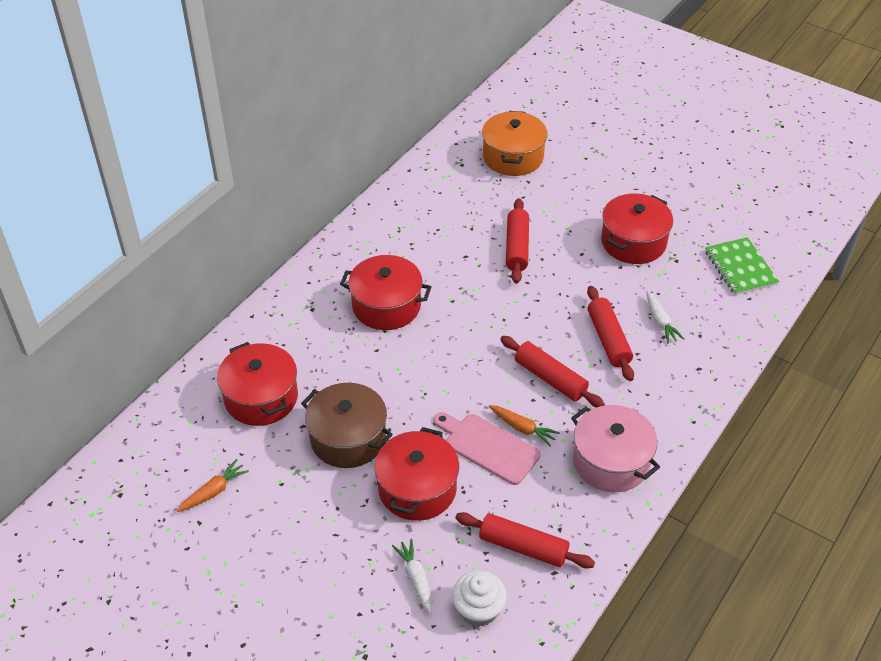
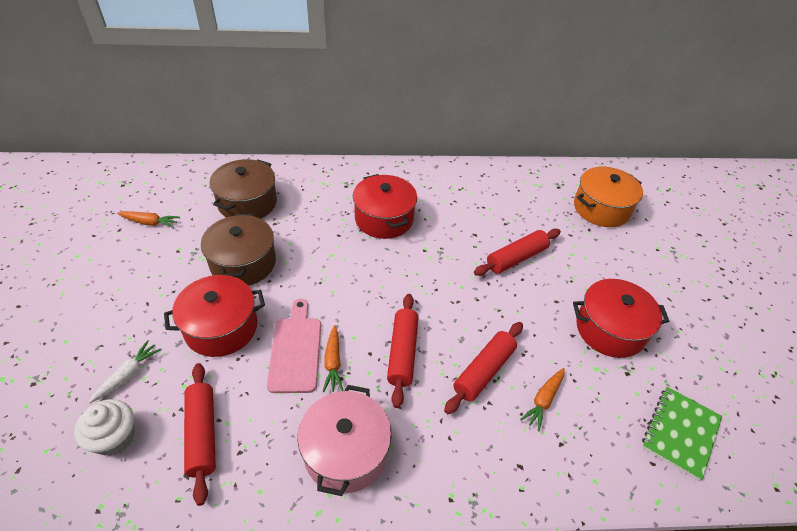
camera: 50 degrees right, 0 degrees up
(261, 398) = (247, 203): red pot -> brown pot
(660, 321) = (543, 400): white carrot -> orange carrot

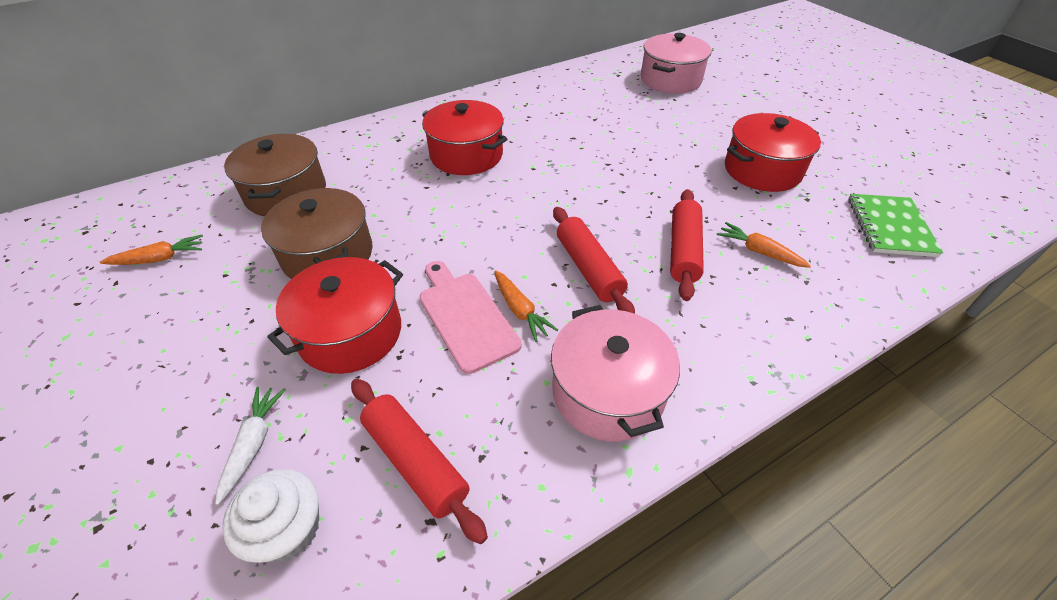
camera: 25 degrees left, 0 degrees up
(516, 258) = (630, 143): red rolling pin -> none
(543, 400) = (759, 252): orange carrot -> orange carrot turned 120 degrees clockwise
(601, 208) = (670, 80): orange pot -> pink pot

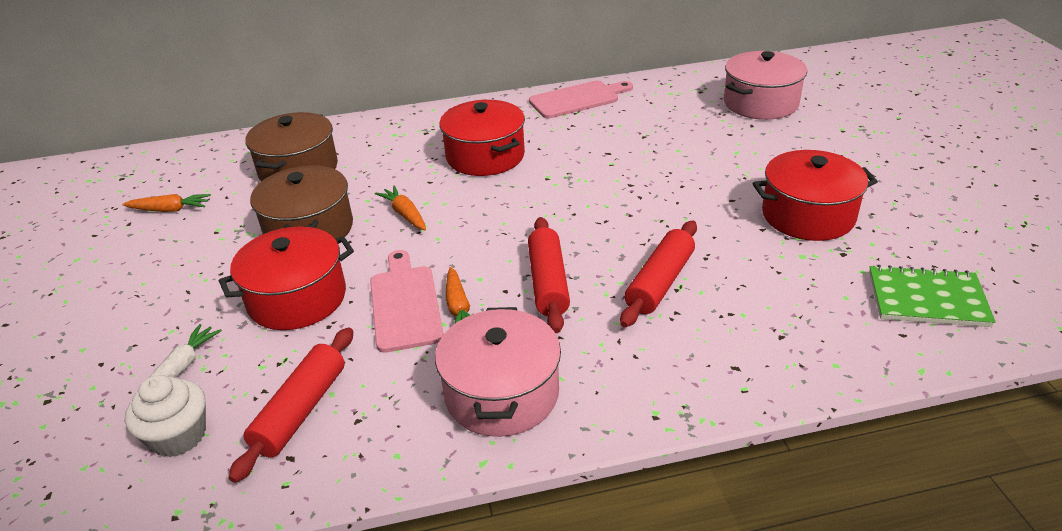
camera: 20 degrees right, 10 degrees down
(416, 461) = (301, 411): red rolling pin -> red rolling pin turned 45 degrees clockwise
(521, 92) = (578, 99): none -> pink cutting board
(759, 252) = (745, 298): orange carrot -> orange carrot (405, 214)
(889, 227) = (927, 299): green notebook -> green notebook turned 75 degrees clockwise

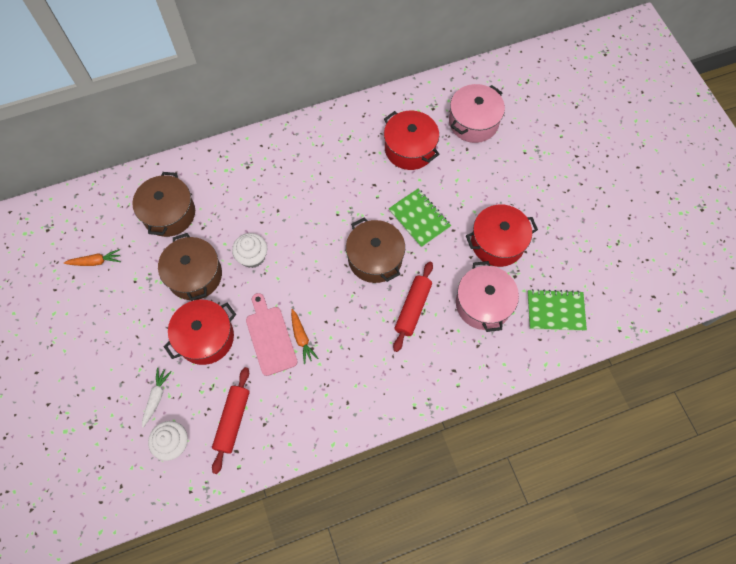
camera: 10 degrees left, 30 degrees up
(405, 214) = (252, 257): orange carrot -> white cupcake
(485, 156) = (293, 192): red pot -> red pot (410, 149)
(502, 394) = (335, 399): pink pot -> pink pot (483, 304)
(548, 283) = (350, 313): red rolling pin -> none
(578, 99) = (348, 122): pink cutting board -> none
(600, 224) = (375, 258): none -> brown pot
(676, 186) = (419, 218): none -> green notebook

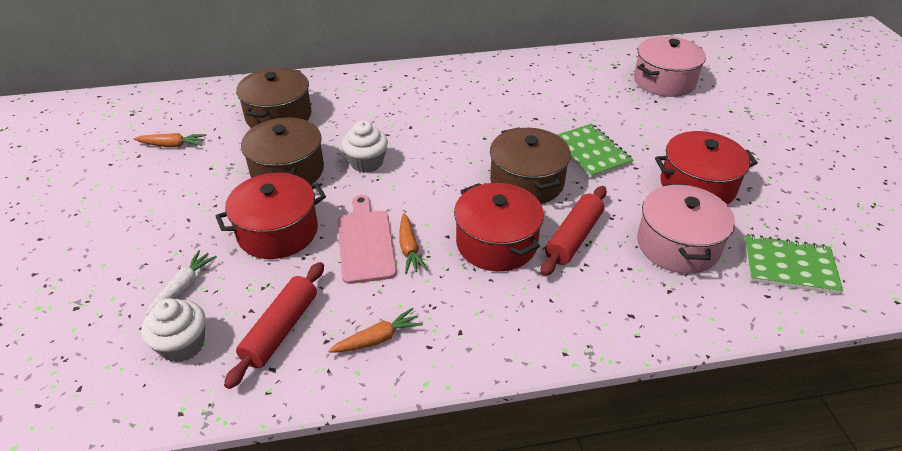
camera: 10 degrees right, 25 degrees down
(296, 417) = (377, 339): none -> orange carrot
(410, 149) = (583, 94): red pot -> red pot (496, 243)

